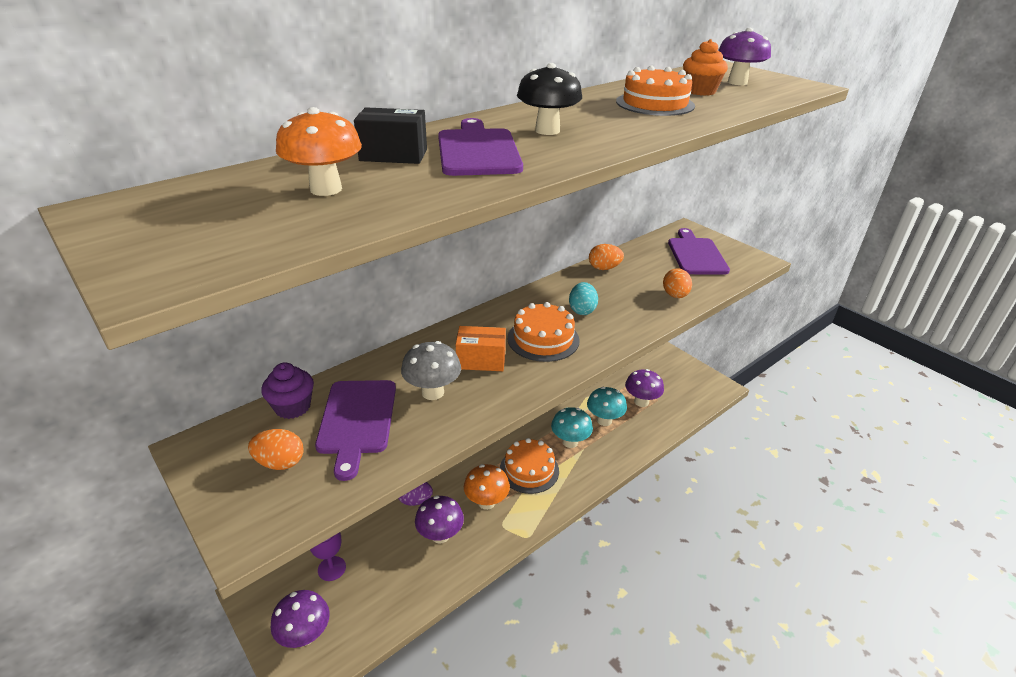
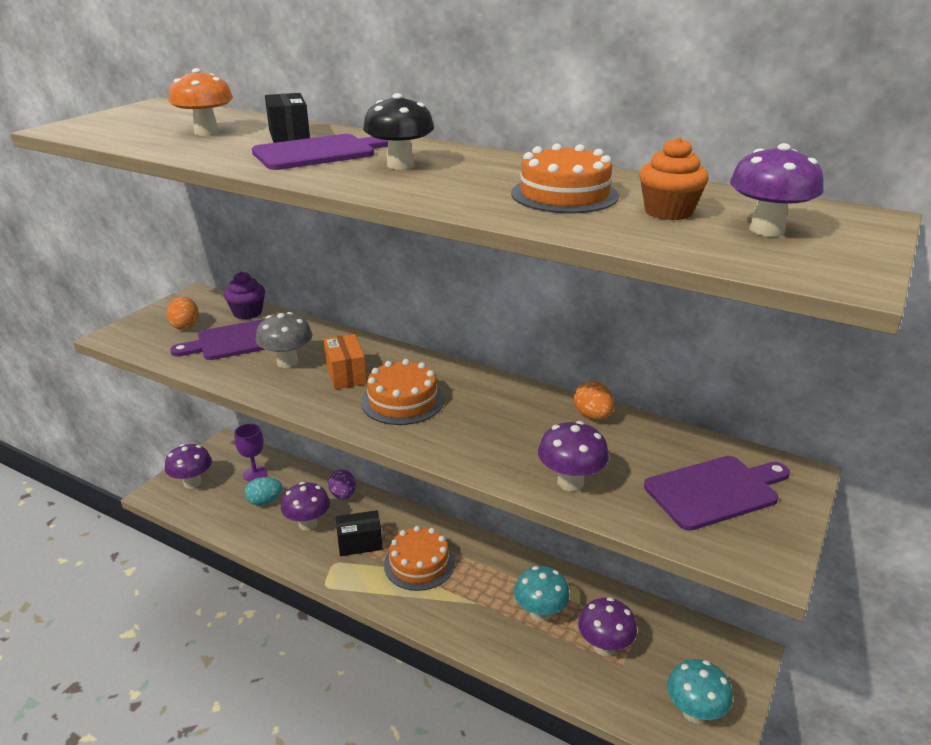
camera: 70 degrees right, 5 degrees down
(486, 502) = (360, 543): orange mushroom -> black box
(570, 442) = (481, 588): turquoise mushroom -> turquoise mushroom (694, 712)
(582, 310) = (477, 415): turquoise egg -> turquoise egg (265, 501)
(675, 295) = (570, 482): orange egg -> purple mushroom

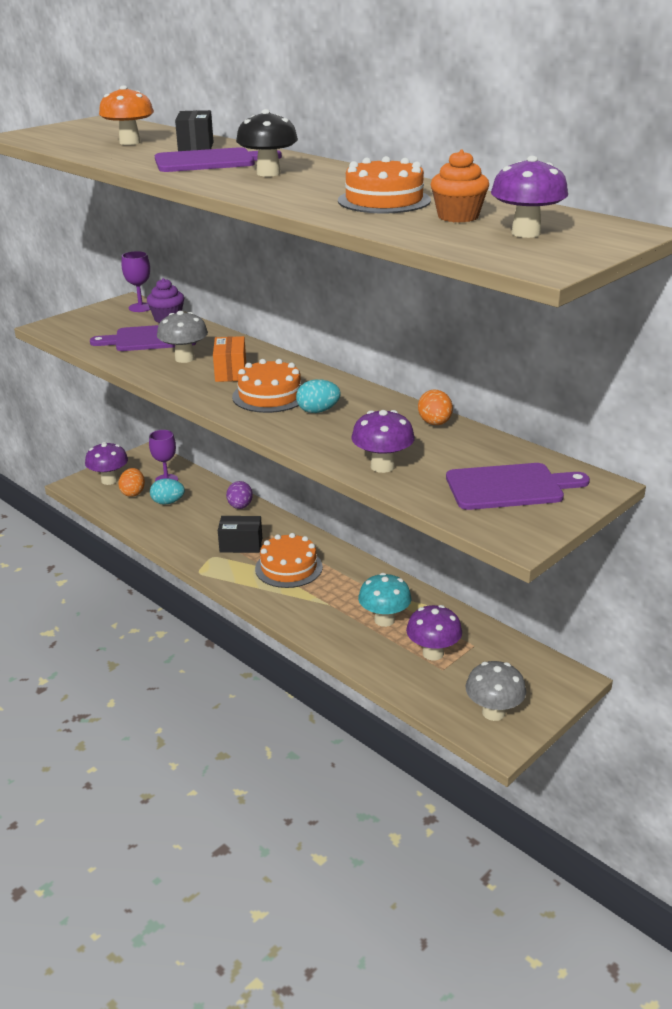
camera: 15 degrees right, 0 degrees up
(185, 326) = (110, 324): orange egg -> orange egg (133, 493)
(212, 301) = (140, 307): none -> purple goblet
(308, 524) = (200, 524): purple mushroom -> none
(464, 415) = (318, 411): none -> turquoise egg
(694, 712) = (493, 712): turquoise mushroom -> grey mushroom

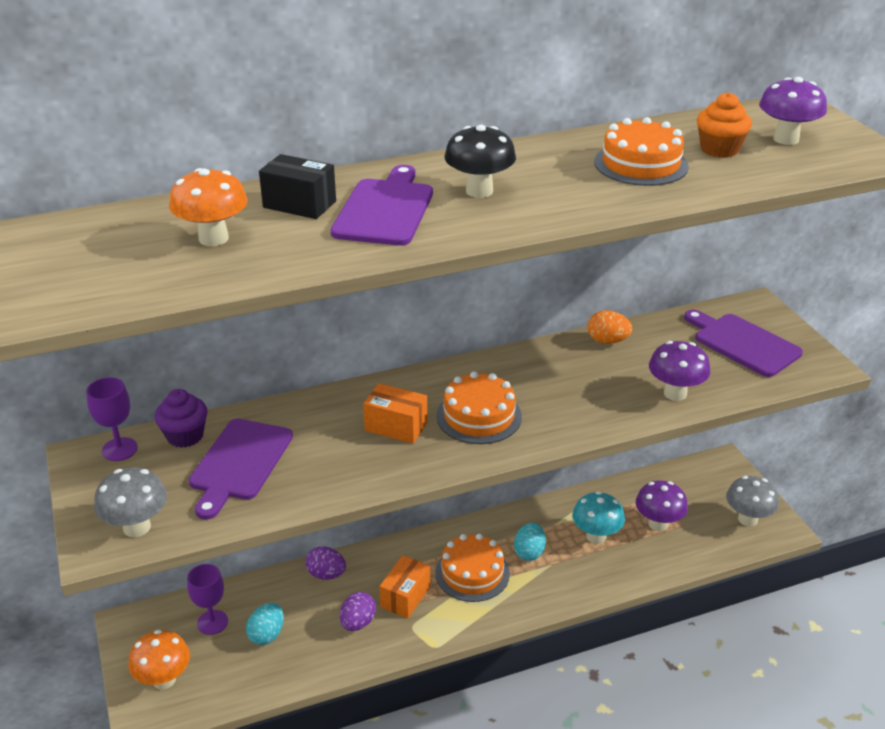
camera: 65 degrees left, 5 degrees up
(109, 480) = (164, 679): purple mushroom -> orange mushroom
(133, 493) = (216, 662): orange egg -> none
(184, 358) = (327, 450): grey mushroom -> grey mushroom (137, 527)
(201, 533) = (358, 623): none -> purple egg
(241, 545) = (405, 597): black box -> orange box
(318, 411) = (537, 396): turquoise egg -> turquoise egg (529, 552)
(509, 487) = (743, 343): purple cutting board -> purple cutting board turned 60 degrees counterclockwise

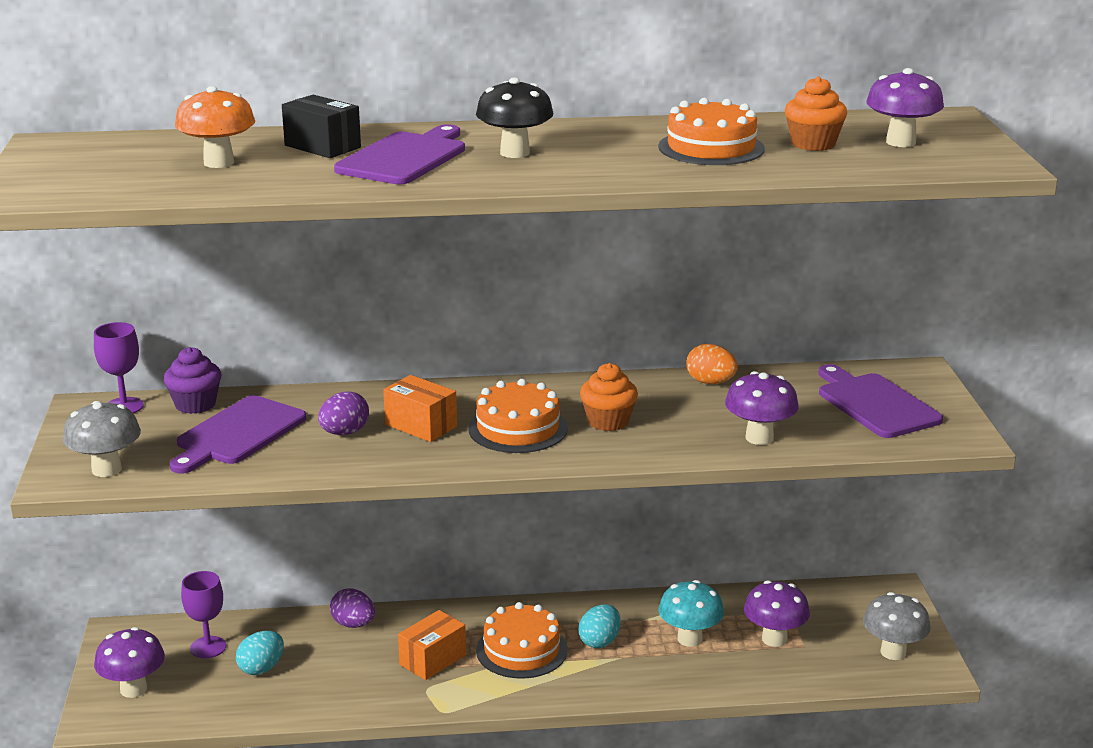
camera: 15 degrees right, 10 degrees down
(164, 679) = (133, 689): orange mushroom -> purple mushroom
(358, 623) = (367, 674): purple egg -> purple egg (344, 433)
(548, 396) = (608, 421): none -> orange cupcake

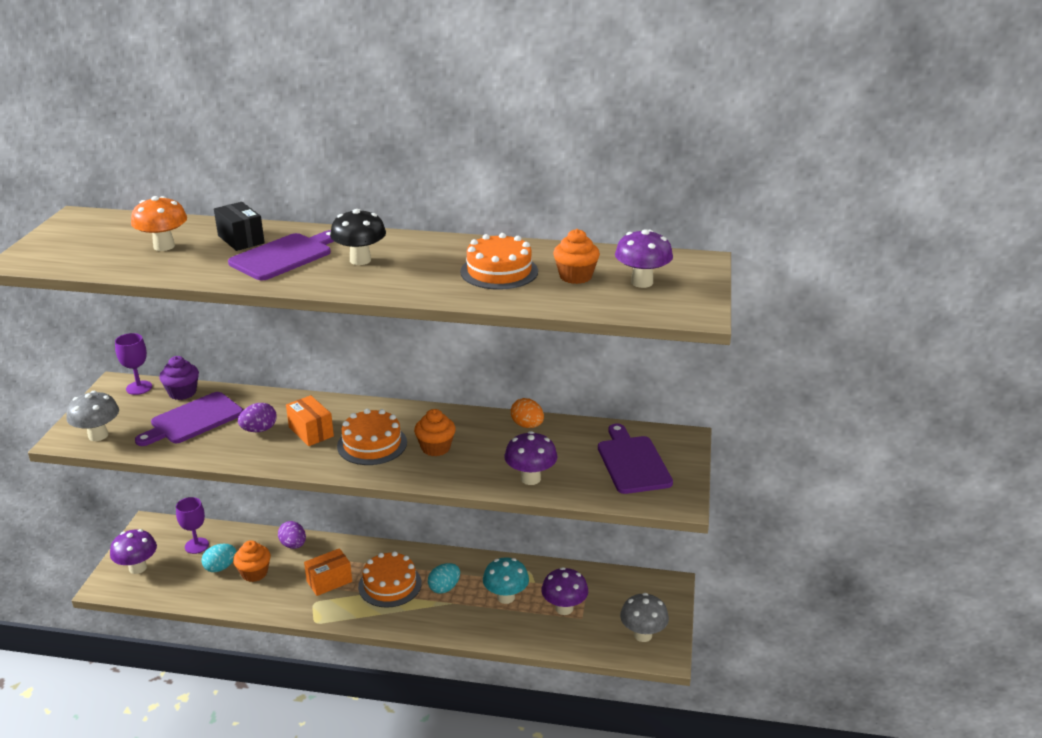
camera: 15 degrees right, 5 degrees up
(316, 667) = (254, 573): none -> orange cupcake

